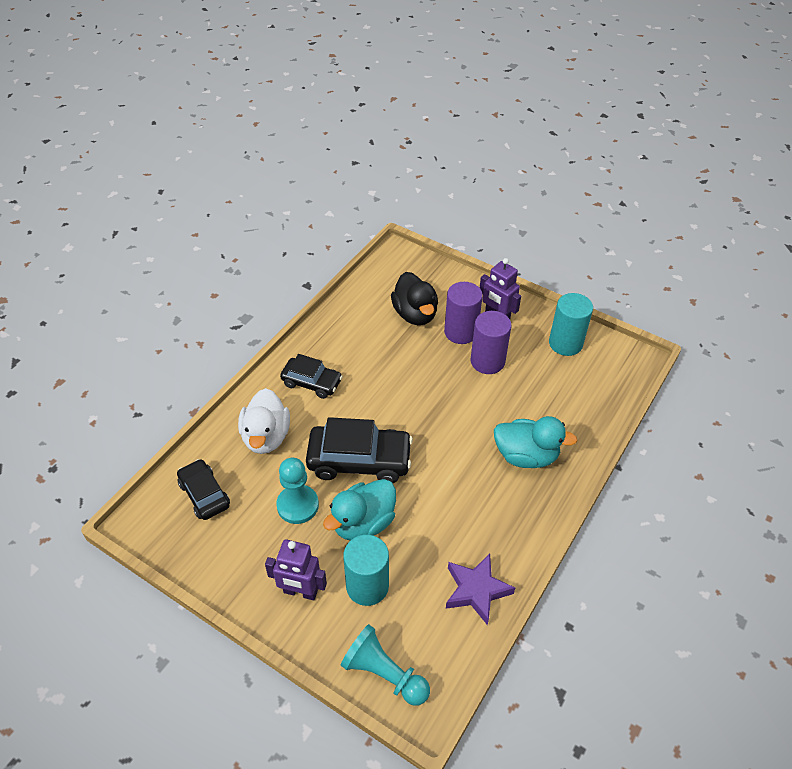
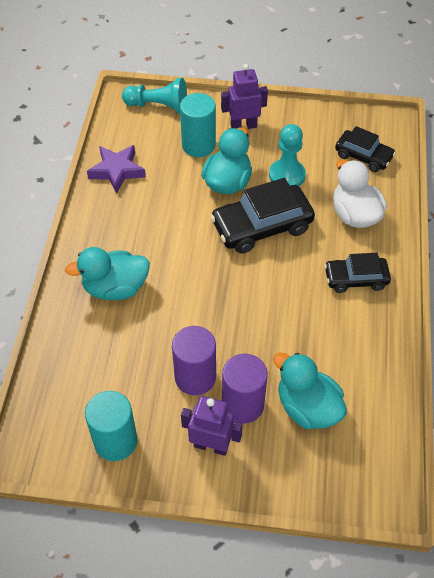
camera: 155 degrees right, 5 degrees up
(415, 314) = (307, 407): black duck -> turquoise duck

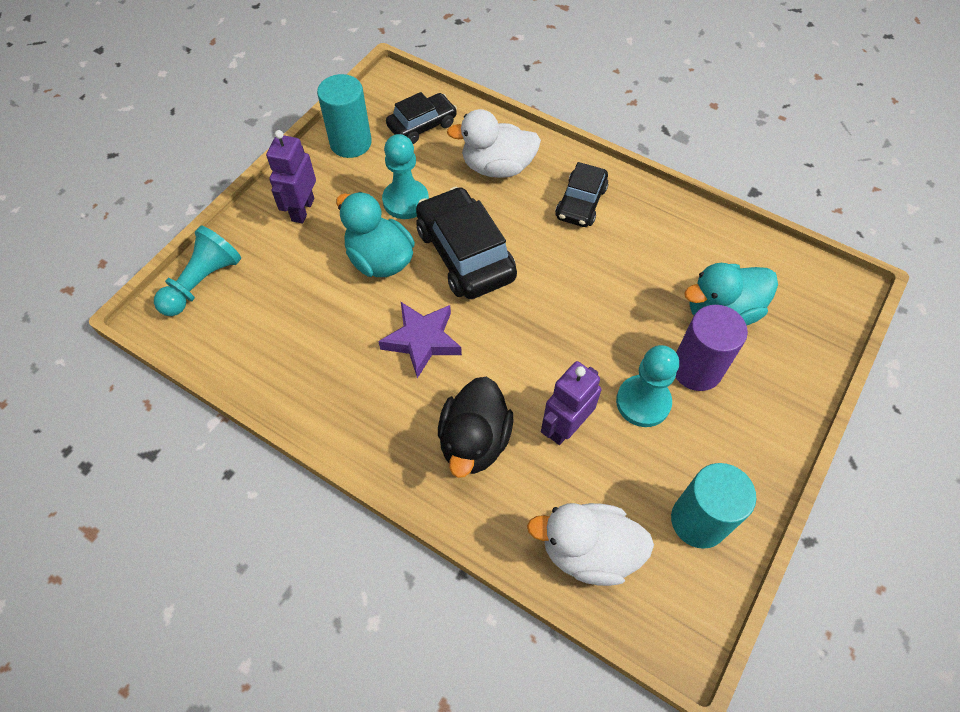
camera: 65 degrees left, 5 degrees up
(65, 380) = (588, 551): none -> white duck
(115, 288) = (474, 441): turquoise duck -> black duck
(117, 171) = (282, 370): purple star -> purple star (422, 341)
(195, 377) = (643, 402): purple cylinder -> turquoise pawn
(198, 145) = (301, 266): turquoise cylinder -> turquoise cylinder (350, 143)
(211, 445) = (737, 420): purple robot -> purple robot (565, 427)
(262, 226) = (465, 254): black car -> black car turned 150 degrees clockwise

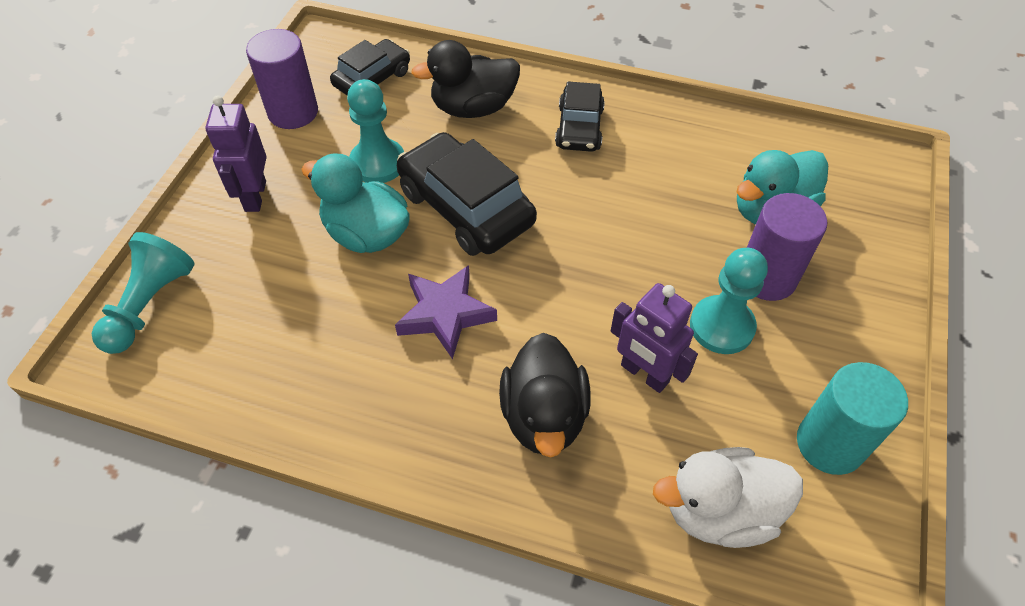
camera: 15 degrees left, 5 degrees down
(350, 143) = (293, 112): turquoise cylinder -> purple cylinder
(497, 167) = (473, 108): white duck -> black duck
(565, 427) = (644, 374): purple robot -> purple robot turned 75 degrees counterclockwise

